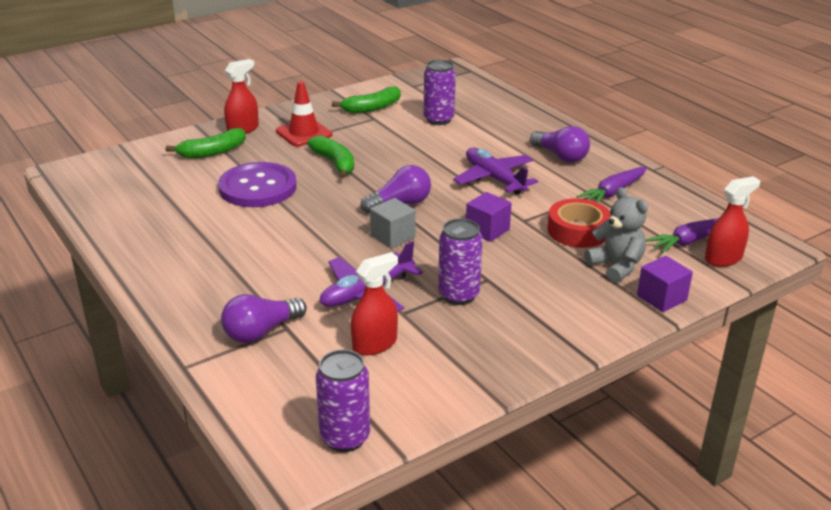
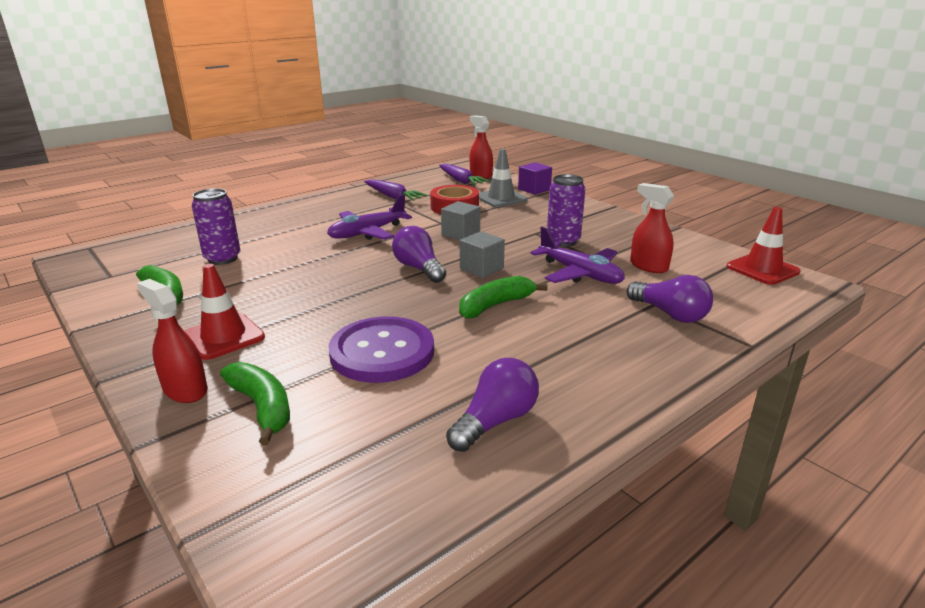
camera: 95 degrees left, 5 degrees down
(335, 163) = (320, 308): green banana -> green banana (495, 305)
(345, 438) = (762, 269): purple can -> red traffic cone
(487, 230) = (460, 234): purple cube -> grey cube
(561, 156) = (327, 211): purple light bulb -> purple light bulb (495, 421)
(616, 266) = (501, 198): grey teddy bear -> grey traffic cone

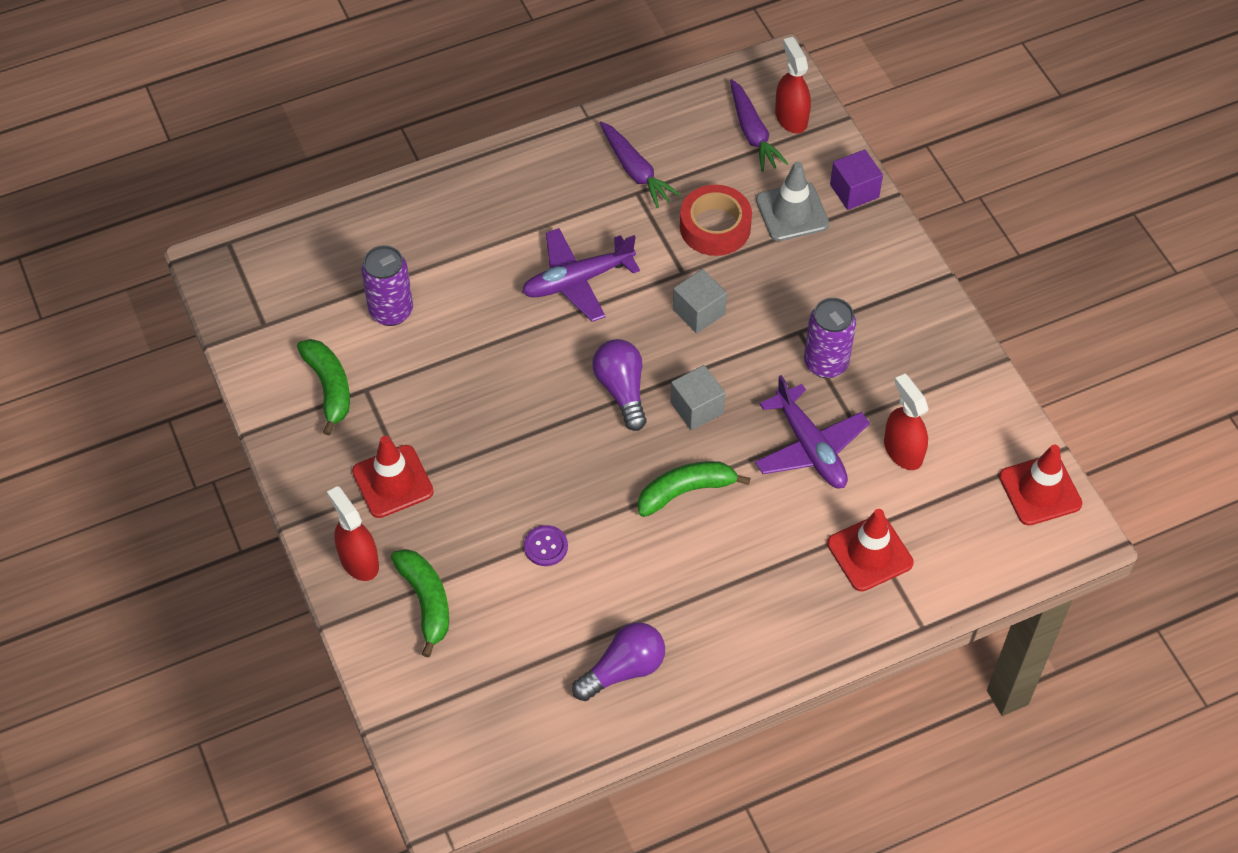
camera: 15 degrees right, 30 degrees up
(382, 352) = (546, 546): purple button -> purple button, size x0.42
(670, 314) = (870, 553): purple light bulb -> red traffic cone

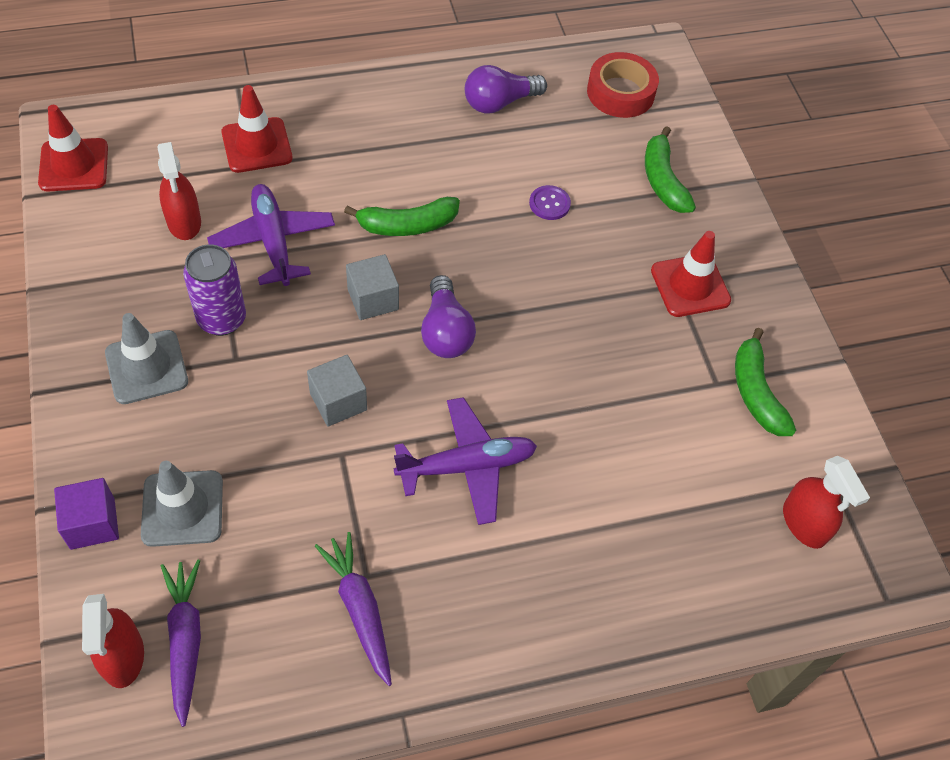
camera: 175 degrees left, 0 degrees up
(359, 560) = (723, 223): red spray bottle -> red spray bottle (804, 523)
(391, 311) = (687, 469): purple can -> none
(715, 227) = (284, 506): red tape -> red tape (620, 93)
(871, 310) = (146, 367): none -> grey traffic cone

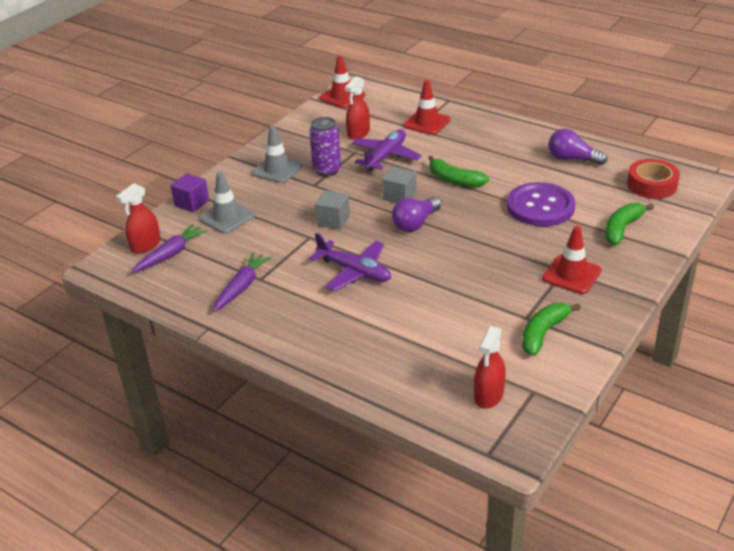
camera: 55 degrees right, 20 degrees down
(549, 204) = (540, 207): purple button -> purple button, size x2.40

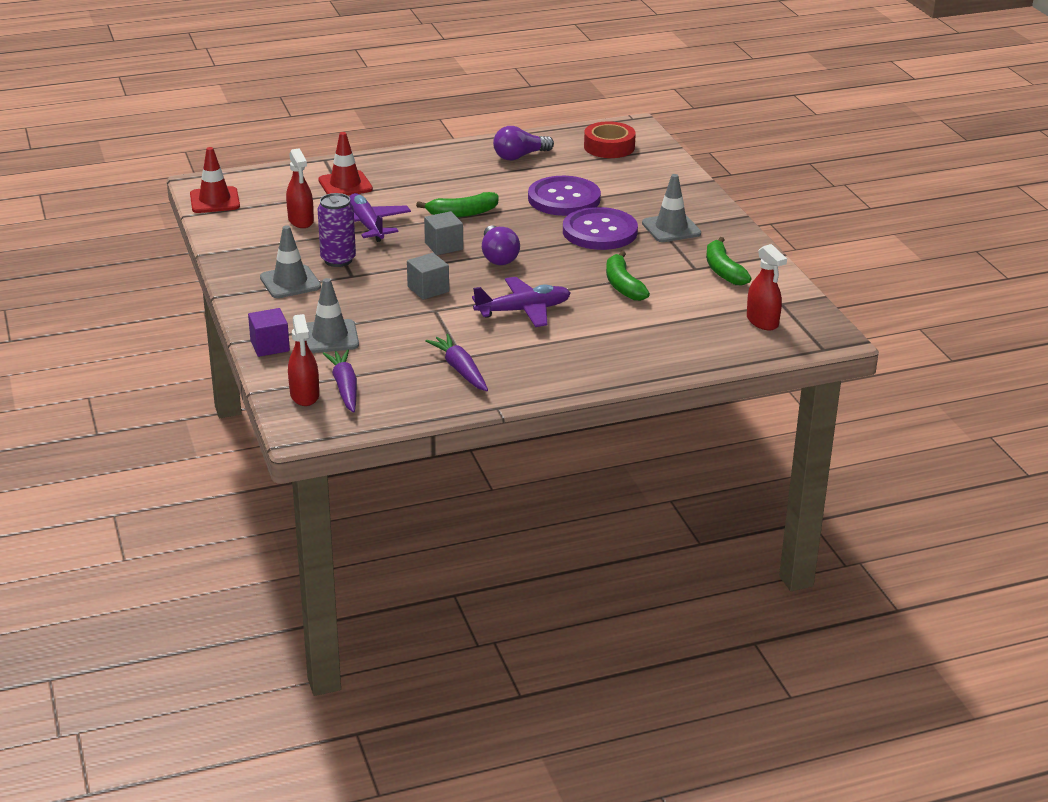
camera: 55 degrees left, 5 degrees down
(516, 246) = (600, 231): none -> purple button
(571, 274) = (671, 228): red traffic cone -> grey traffic cone
(622, 229) = (645, 184): green banana -> green banana (623, 285)

